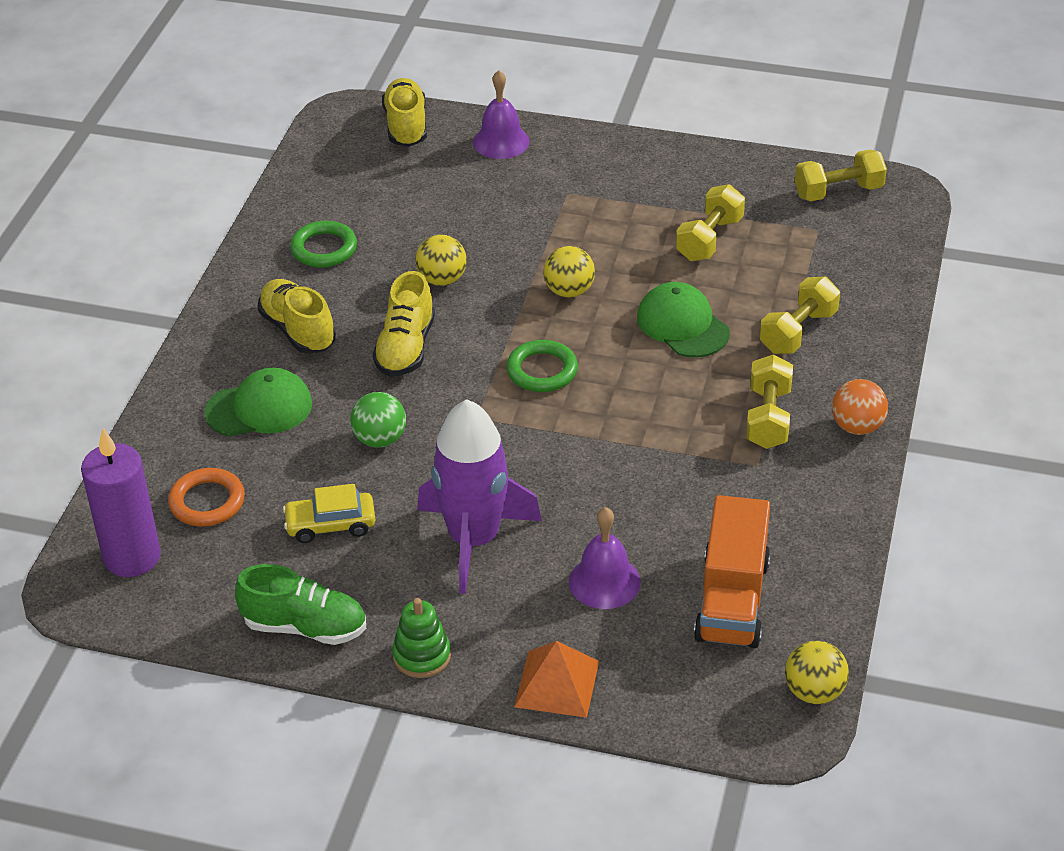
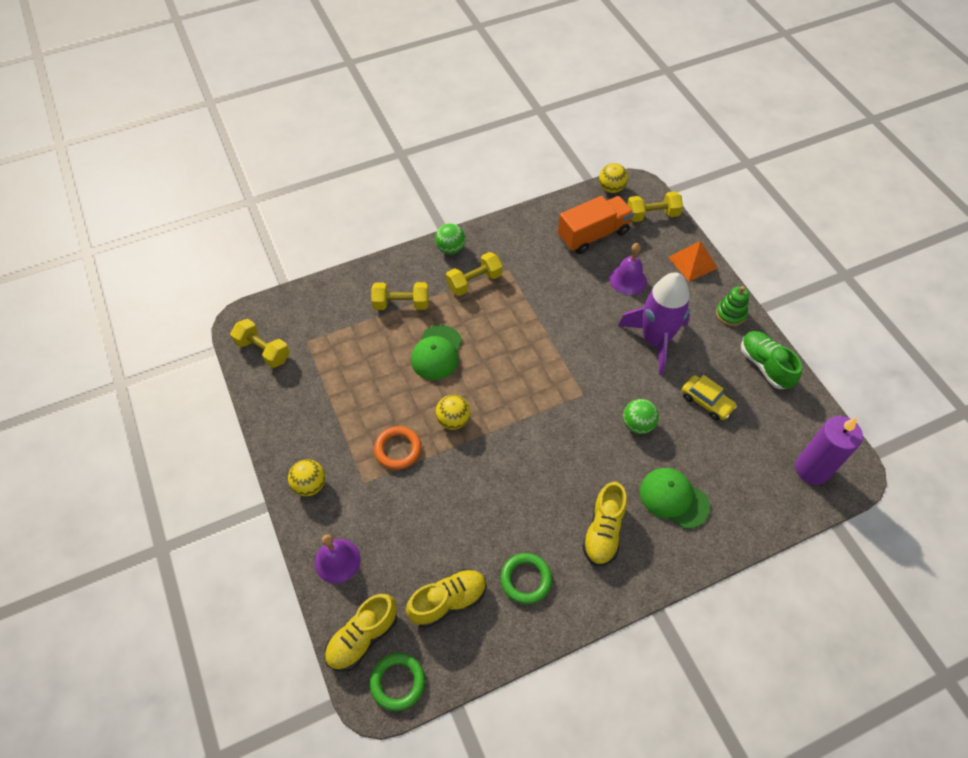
camera: 130 degrees left, 15 degrees up
(207, 502) = (750, 466): orange ring -> orange ring (398, 449)
(406, 348) = (566, 464): yellow shoe -> yellow shoe (448, 601)
(442, 279) = (497, 490): yellow ball -> yellow ball (310, 485)
(542, 370) = (525, 390): green ring -> green ring (398, 682)
(709, 239) = (354, 384): yellow dumbbell -> yellow dumbbell (652, 215)
(857, 426) = (450, 248): orange ball -> green ball

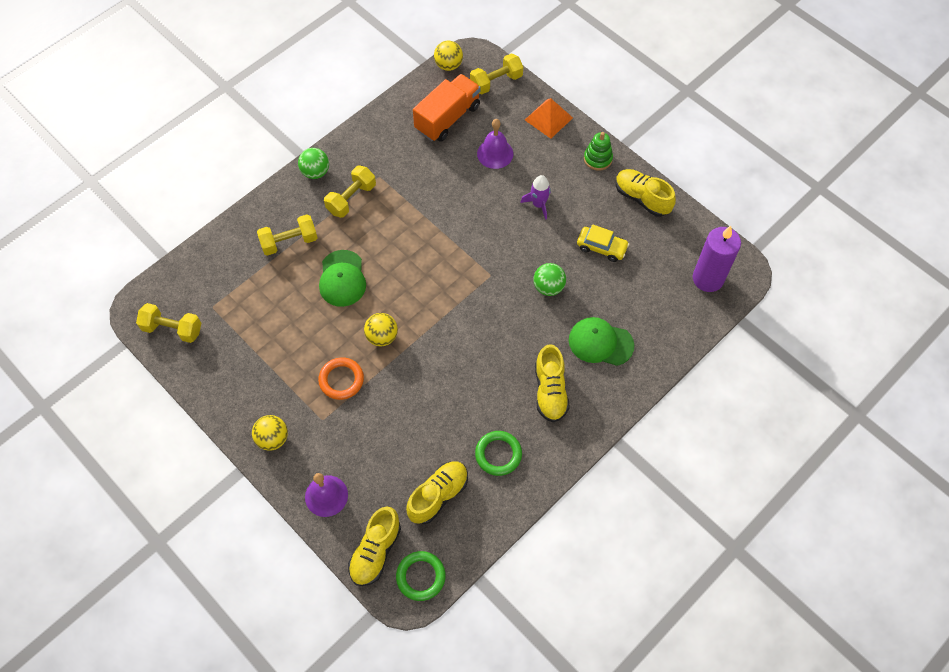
camera: 20 degrees left, 5 degrees up
(655, 340) = (538, 204): purple rocket -> purple rocket, size x0.48
(765, 365) = (642, 198): green shoe -> yellow shoe

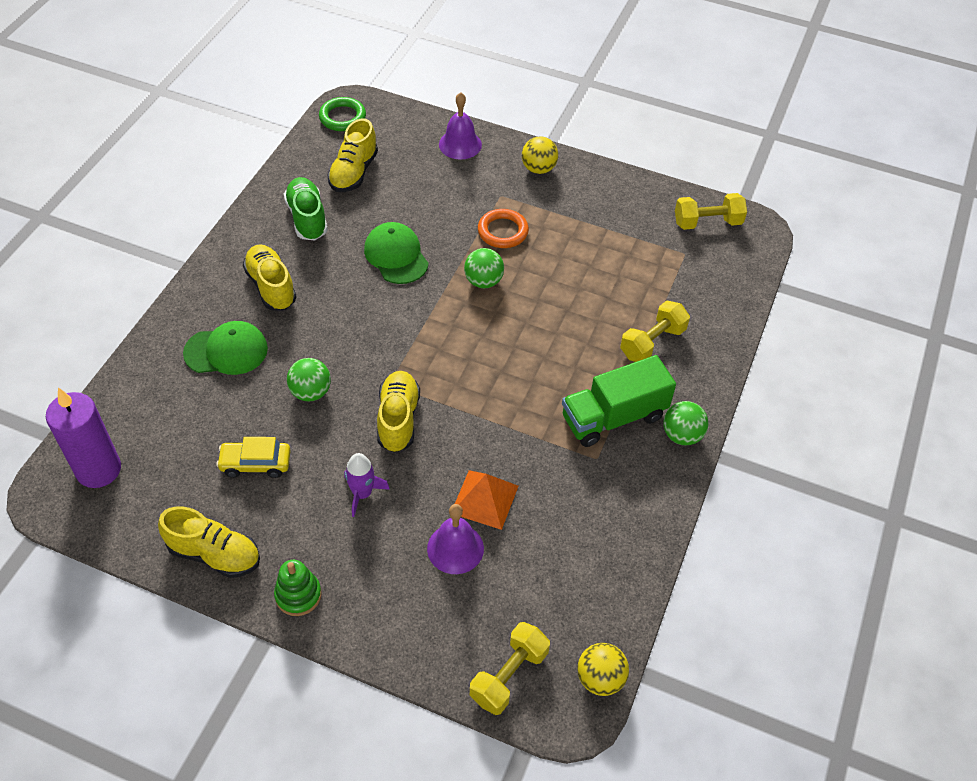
camera: 155 degrees right, 10 degrees down
(342, 278) = (564, 323): green cap -> green cap (396, 256)
(351, 198) = (613, 417): yellow dumbbell -> green truck
(375, 551) = (392, 122): yellow shoe -> yellow shoe (398, 419)
(382, 336) = (483, 281): yellow ball -> green ball
(447, 118) = (552, 581): orange truck -> none
(498, 454) = (307, 218): green ring -> green shoe
(548, 118) = (398, 638): orange pyramid -> orange pyramid (484, 499)

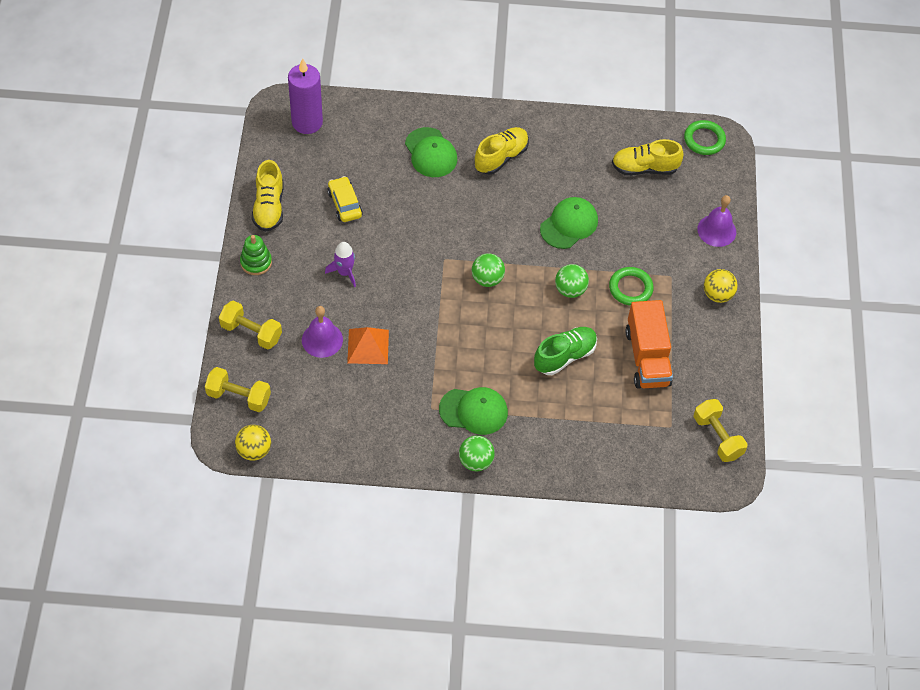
camera: 70 degrees right, 5 degrees up
(307, 218) = (579, 155): green shoe -> green shoe (564, 356)
(311, 392) = (416, 214): green ball -> green ball (487, 279)
(398, 419) = (414, 274): yellow shoe -> none
(502, 231) = (630, 288): orange ring -> green ring
(594, 245) = (647, 357): none -> orange truck
(613, 417) = (474, 411): green truck -> green cap
(652, 342) = (560, 422): yellow dumbbell -> yellow dumbbell (251, 332)

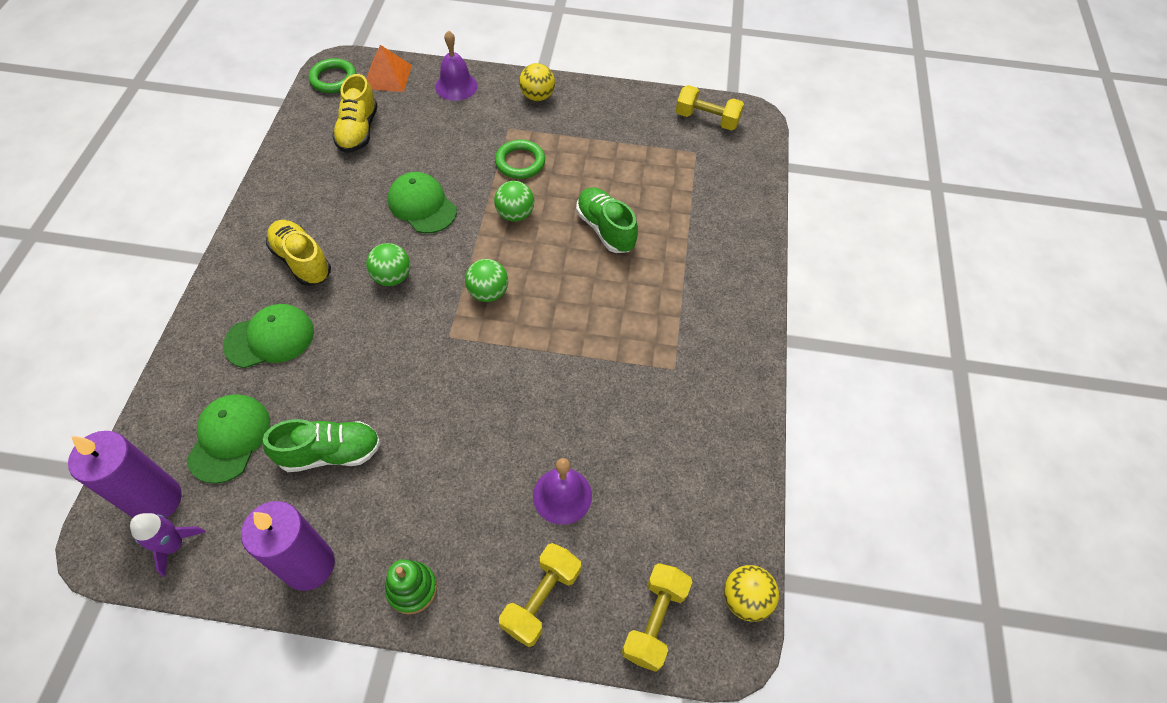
camera: 85 degrees left, 0 degrees up
(269, 207) = (309, 565): yellow shoe -> purple candle
(344, 272) = (451, 459): purple rocket -> purple rocket (174, 545)
(345, 204) = (330, 453): yellow car -> green shoe
(368, 346) = (577, 436): orange pyramid -> orange pyramid (387, 76)
(474, 411) = (678, 323): green cap -> green cap (229, 438)
(475, 461) = (746, 327): green ball -> green ball (392, 277)
(647, 357) = (610, 160): orange truck -> none
(717, 437) = (707, 119): yellow dumbbell -> yellow dumbbell turned 45 degrees clockwise

